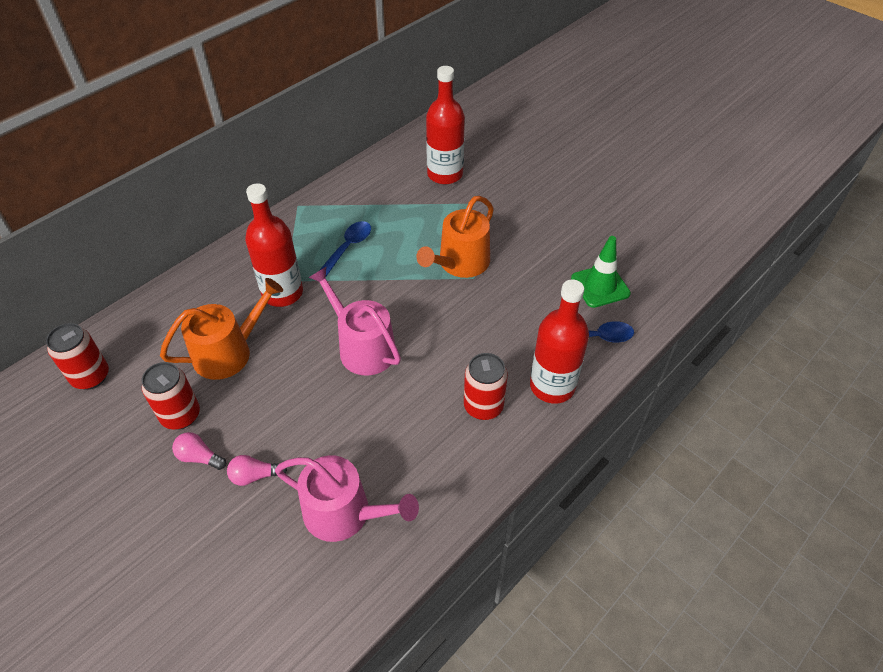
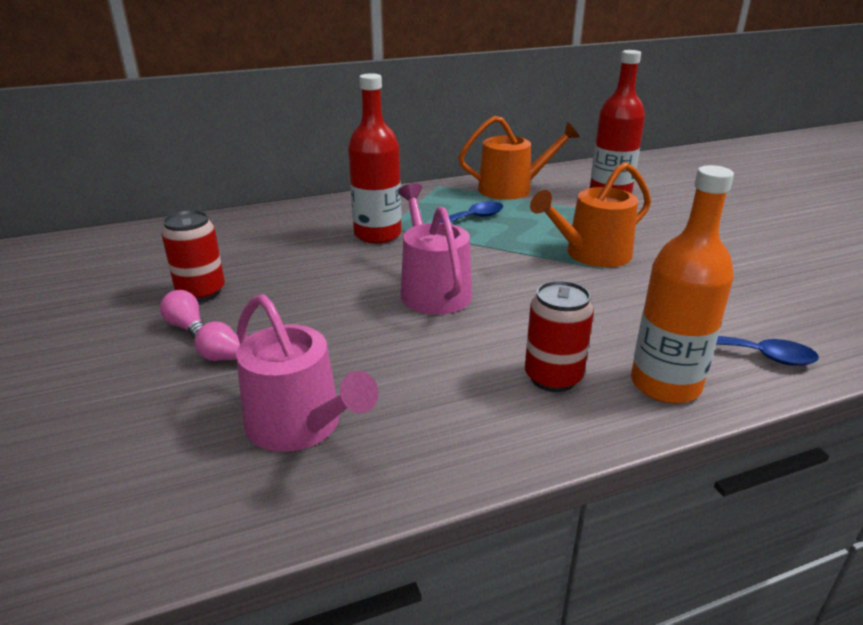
camera: 25 degrees right, 20 degrees down
(91, 377) = (150, 247): red can -> none
(229, 352) = (289, 261): orange watering can -> orange watering can (511, 189)
(552, 386) = (665, 384): red bottle -> orange bottle
(600, 286) = (778, 310): green traffic cone -> none

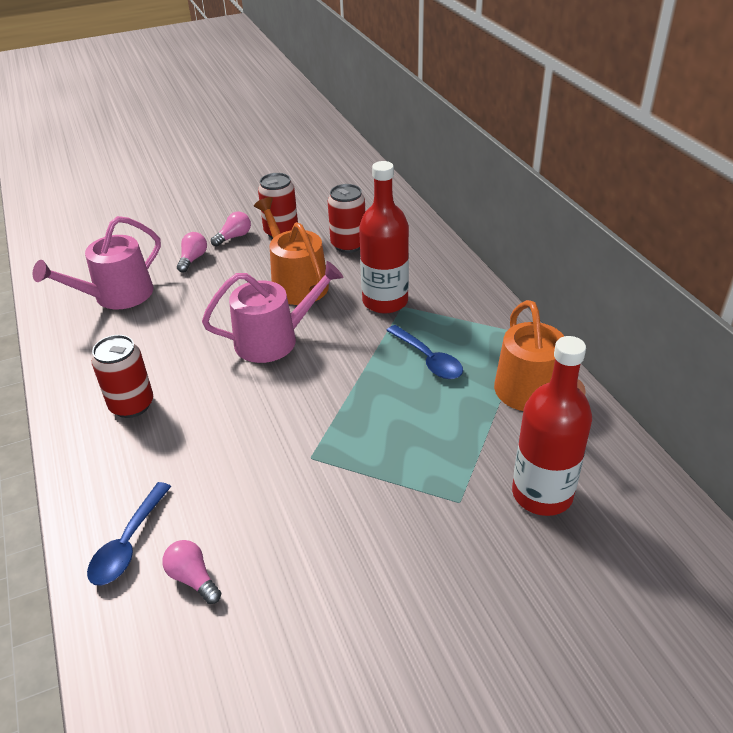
camera: 90 degrees right, 10 degrees up
(260, 251) = (348, 245): none -> red can
(592, 254) = (344, 451): orange watering can -> orange watering can (296, 283)
(665, 384) = (104, 470): orange bottle -> none
(764, 316) = (193, 578): none -> pink light bulb

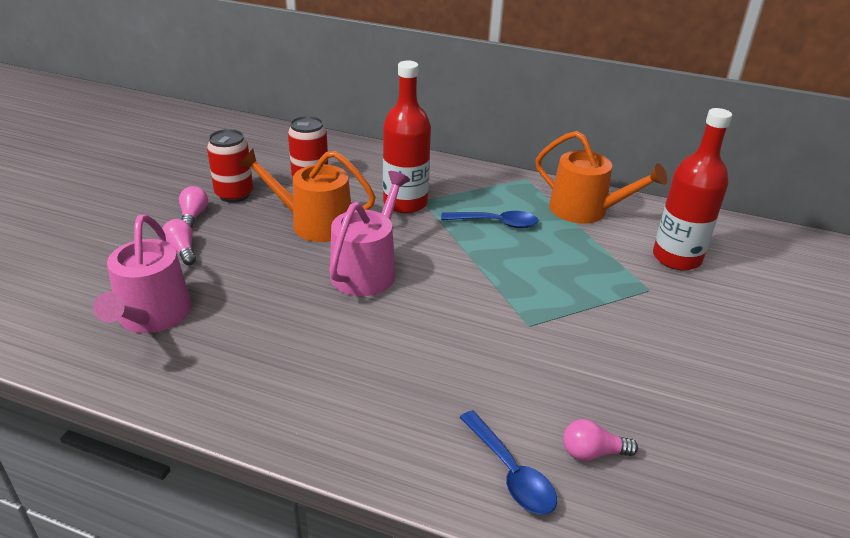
camera: 50 degrees left, 5 degrees down
(132, 405) = (331, 384): red can -> none

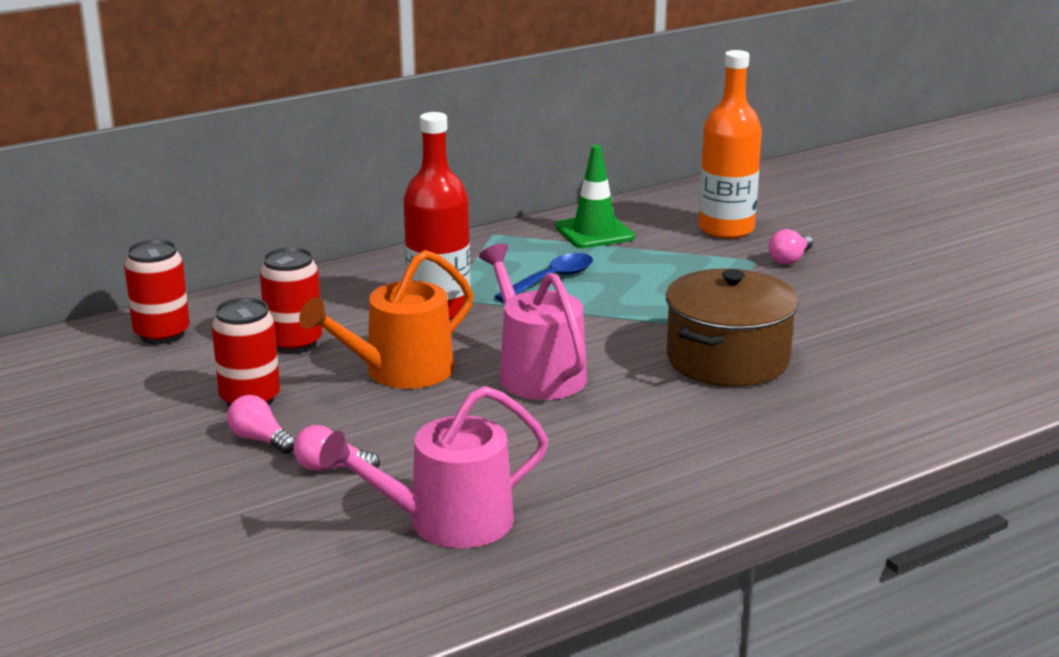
camera: 50 degrees left, 10 degrees down
(152, 316) = (448, 522): pink watering can -> pink watering can turned 120 degrees clockwise
(277, 142) = (162, 334): none -> red can
(480, 340) = (727, 359): none -> brown pot
(510, 473) = (908, 410): blue spoon -> none
(585, 210) = (594, 232): orange watering can -> green traffic cone
(592, 453) = (922, 369): pink light bulb -> pink light bulb (790, 259)
(676, 258) = (726, 229): red bottle -> orange bottle

